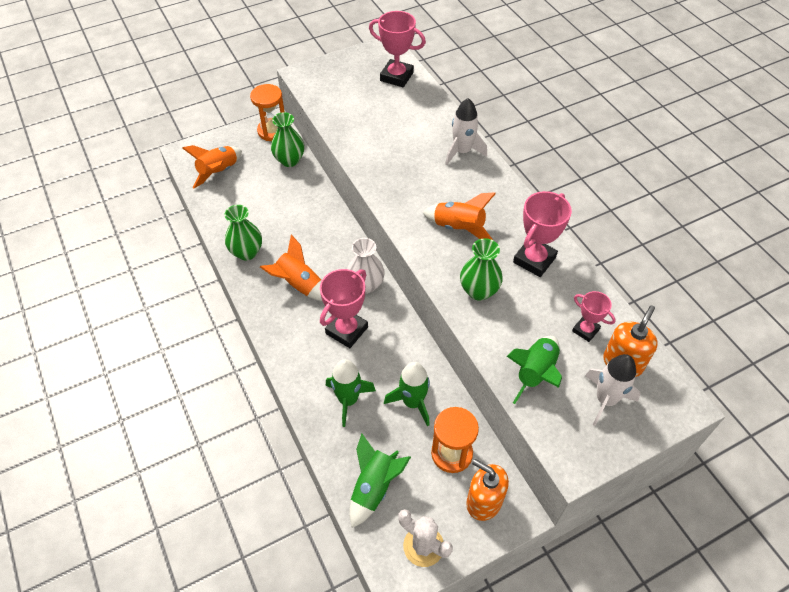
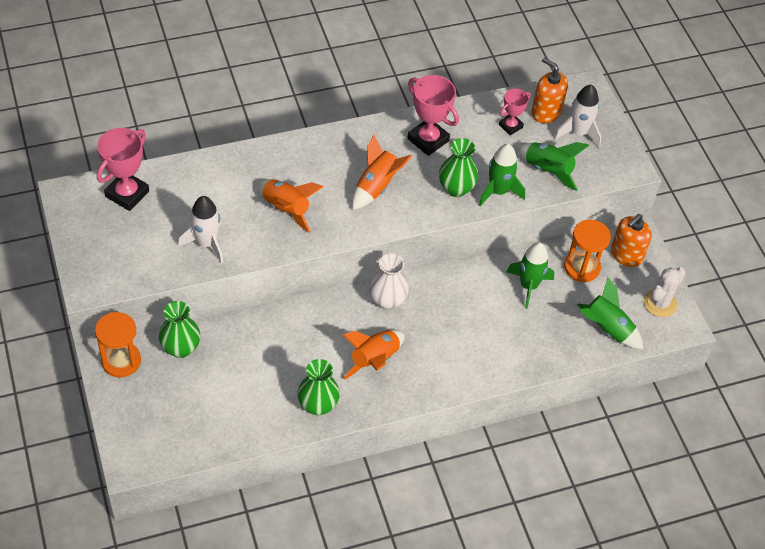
camera: 85 degrees left, 0 degrees up
(219, 172) = (179, 425): orange rocket -> orange rocket (286, 209)
(346, 330) = (440, 325): pink trophy -> none
(348, 400) = (519, 335): green rocket -> green rocket (498, 191)
(462, 152) = (271, 161): white rocket -> white rocket (206, 243)

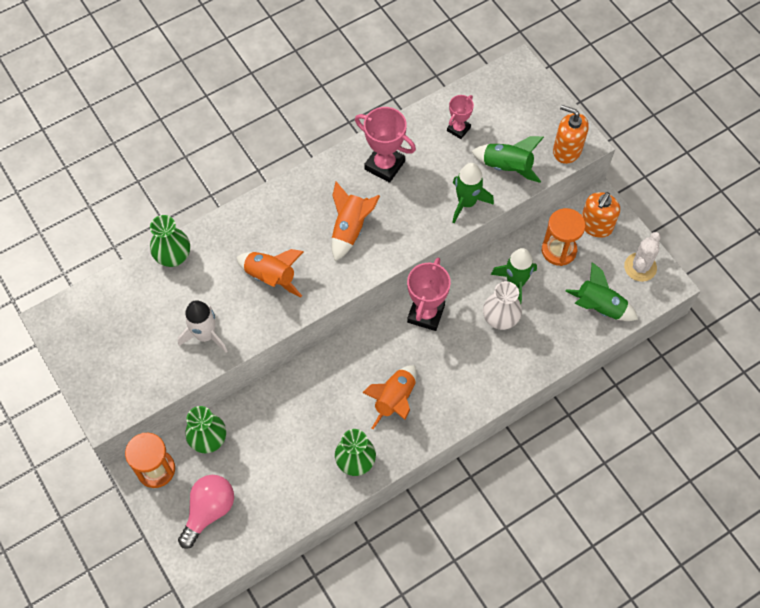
camera: 10 degrees left, 10 degrees up
(127, 194) = (111, 303): pink trophy -> pink trophy (426, 314)
(160, 411) = (209, 511): none -> pink light bulb
(387, 300) = (388, 335): white vase -> white vase (500, 319)
(456, 188) = (426, 210): green vase -> green vase (173, 257)
(546, 112) = (487, 105): orange soap dispenser -> orange soap dispenser (567, 150)
(578, 133) = (524, 119): white rocket -> none

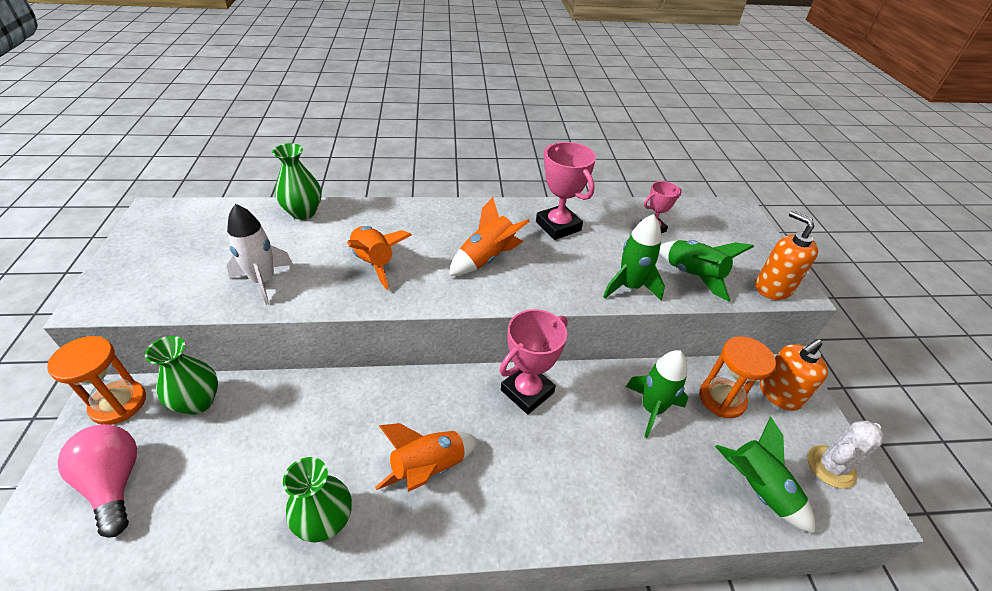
camera: 25 degrees right, 20 degrees down
(209, 511) = (115, 483): pink light bulb -> pink light bulb turned 90 degrees counterclockwise
(500, 319) = (614, 439): white vase -> none

